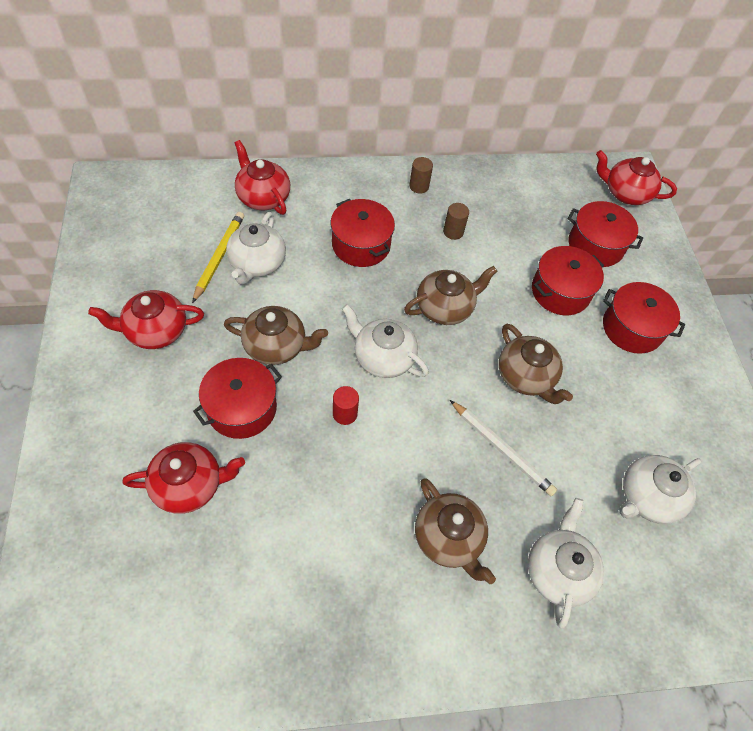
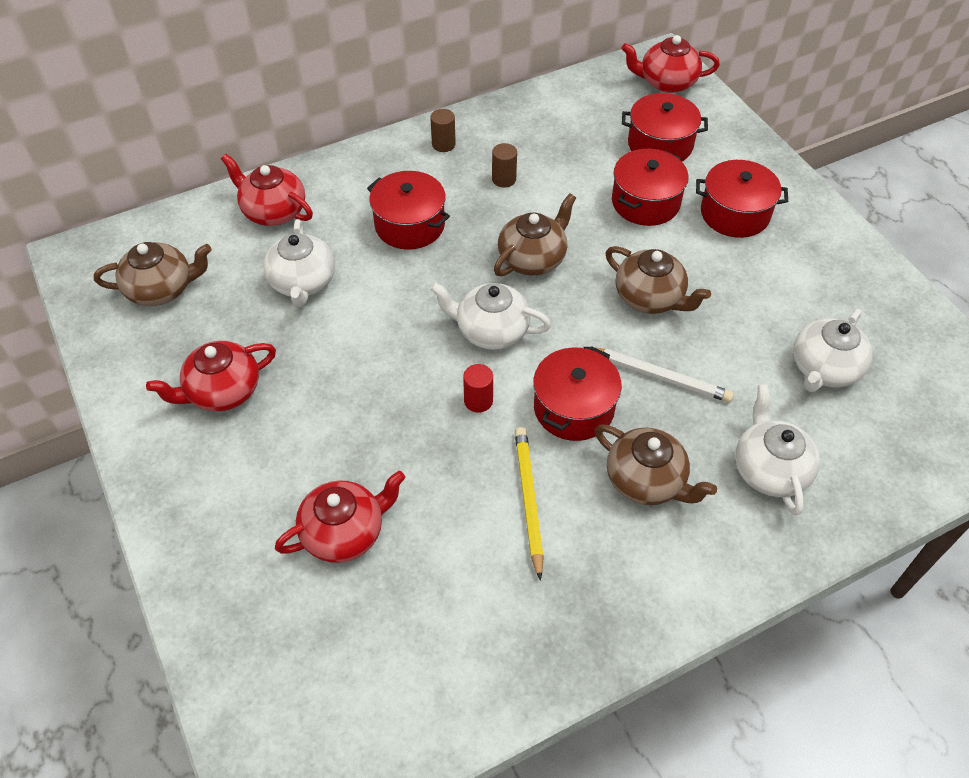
camera: 15 degrees left, 5 degrees down
(219, 257) = (255, 290): yellow pencil -> yellow pencil (528, 500)
(242, 408) = (362, 435): red pot -> red pot (573, 408)
(276, 346) = (368, 360): brown teapot -> brown teapot (162, 289)

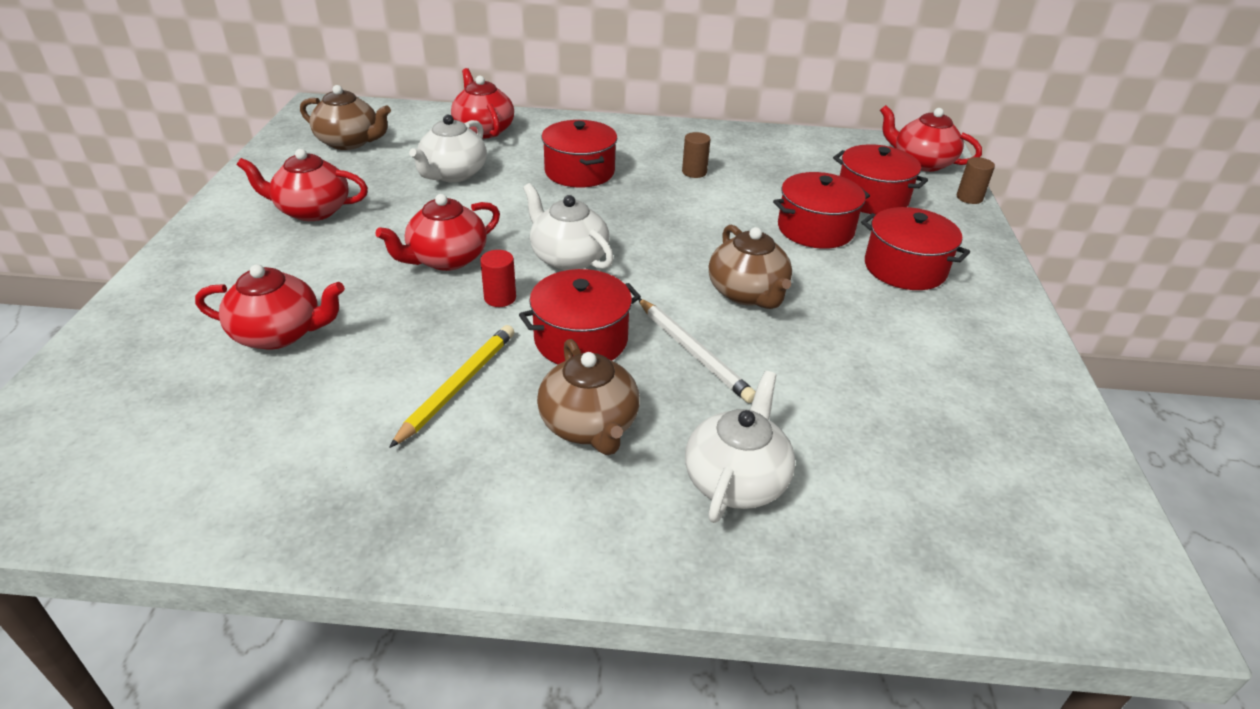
camera: 30 degrees right, 15 degrees down
(396, 383) = (446, 259): none -> red teapot
(443, 144) = (665, 137): brown cylinder -> brown cylinder (969, 198)
(533, 258) = (662, 227): brown teapot -> none
(824, 369) = (891, 424): white teapot -> none

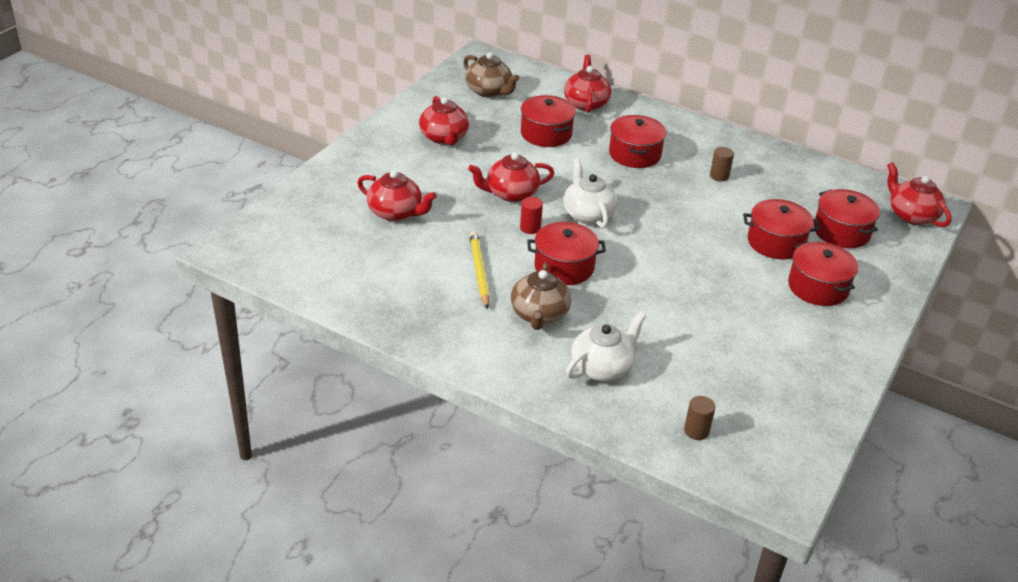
camera: 25 degrees right, 0 degrees up
(312, 210) = (444, 138): red teapot -> red teapot turned 135 degrees counterclockwise
(453, 174) = (546, 134): white teapot -> red pot
(458, 386) = (479, 271): yellow pencil -> yellow pencil turned 60 degrees counterclockwise
(694, 352) = (627, 295): white pencil -> none
(747, 293) = (690, 271): brown teapot -> none
(969, 198) = (922, 253): brown cylinder -> brown cylinder (696, 431)

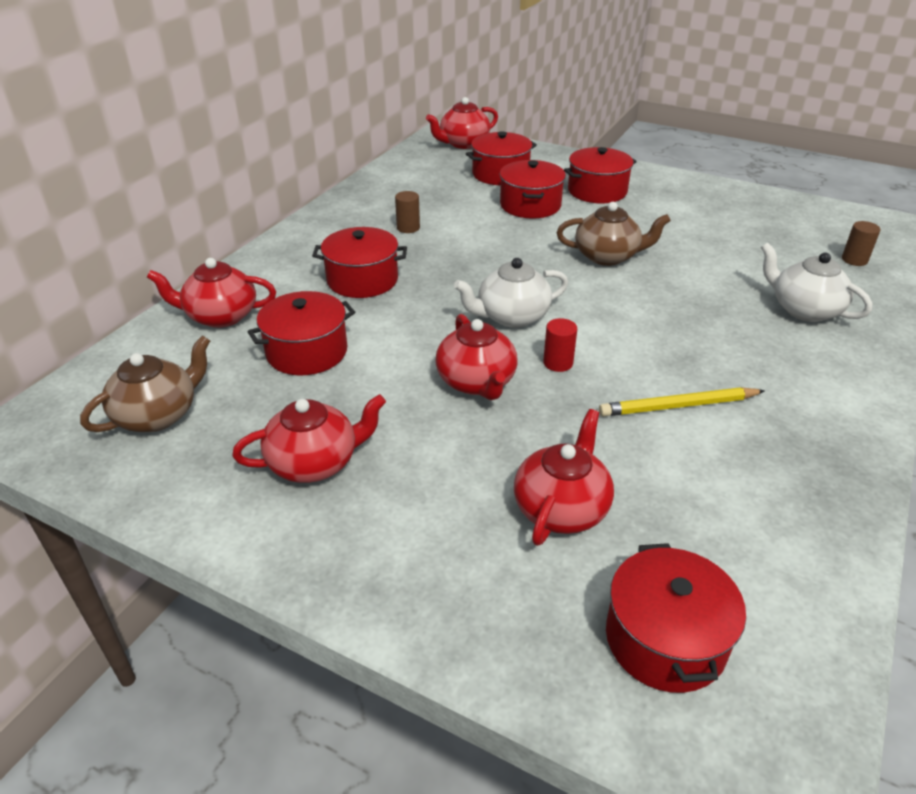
camera: 90 degrees left, 0 degrees up
(539, 315) = (740, 353): brown teapot -> brown teapot (607, 256)
(564, 267) = (634, 335): red pot -> red pot (665, 639)

